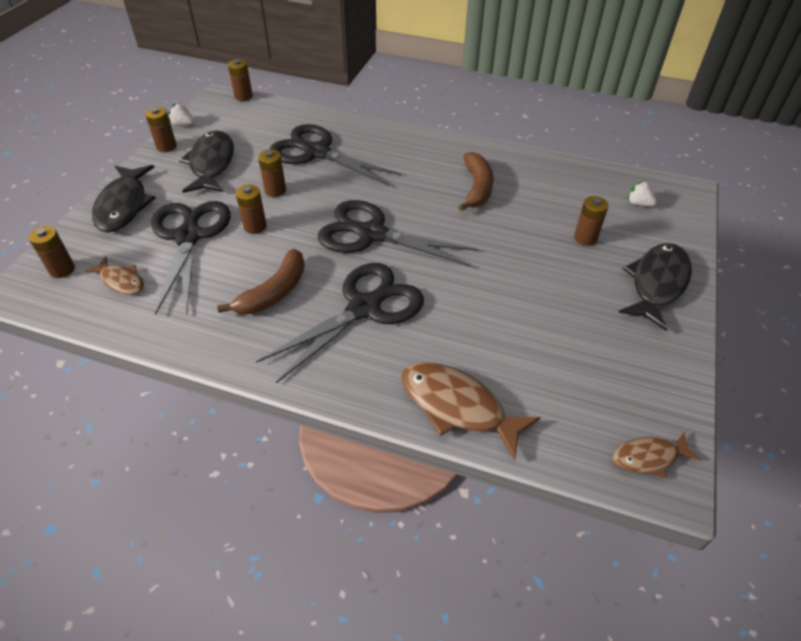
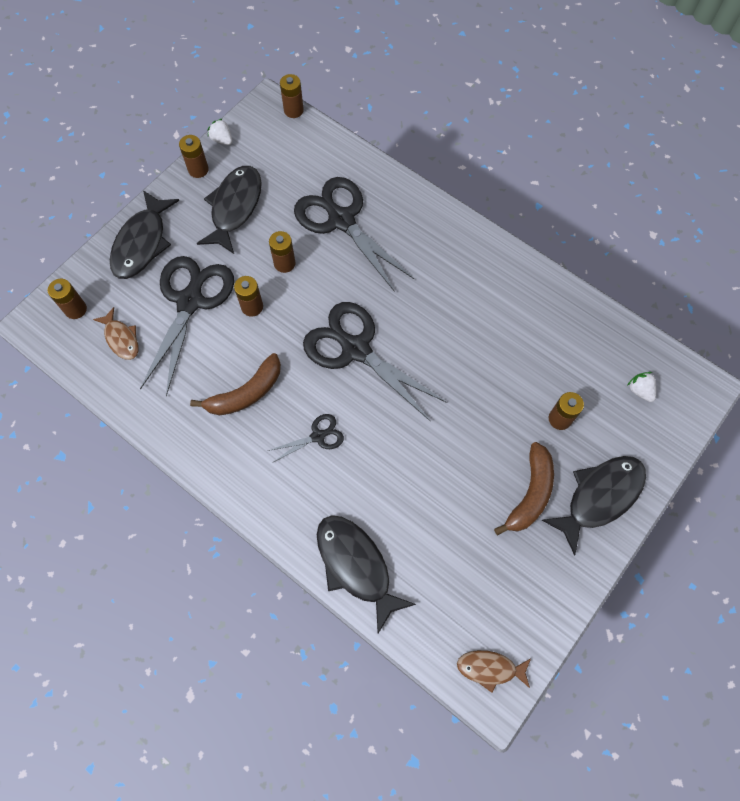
camera: 20 degrees right, 20 degrees up
(365, 307) = (318, 436): black scissors -> black scissors, size x0.47
(457, 406) = (356, 566): brown fish -> black fish
(477, 188) = (483, 318): brown banana -> brown banana (530, 494)

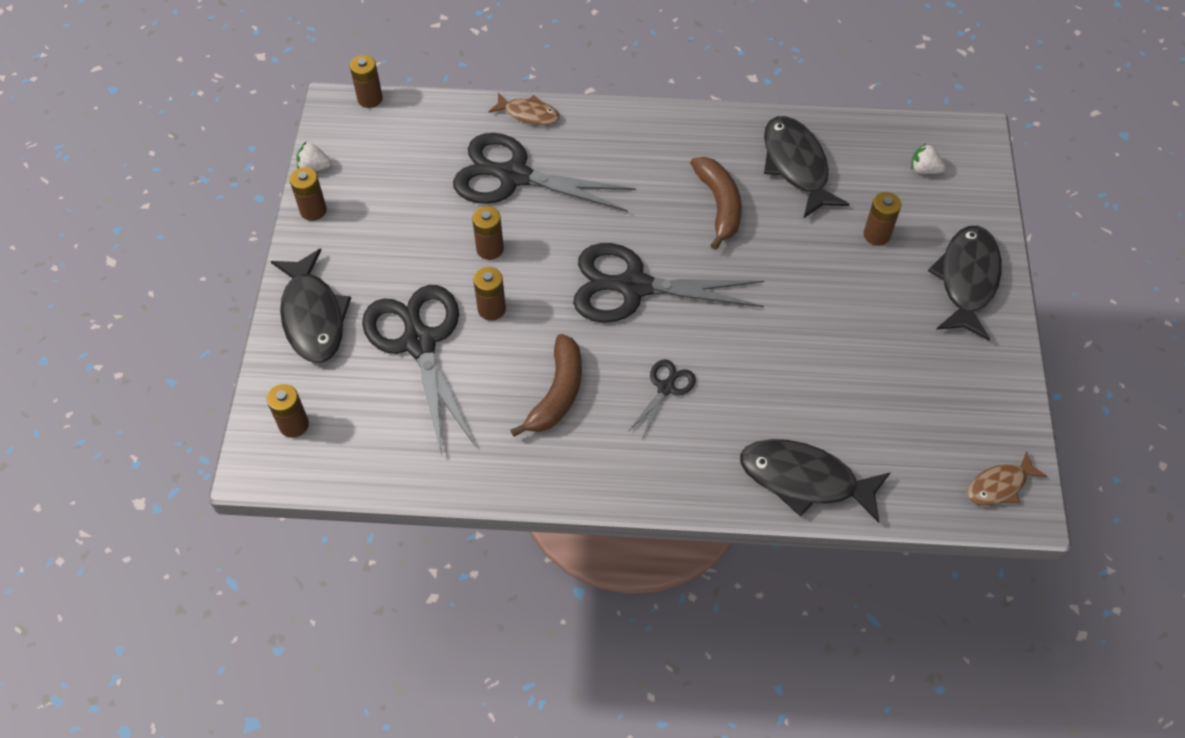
camera: 35 degrees left, 10 degrees down
(121, 338) = (374, 422): brown fish -> brown fish (528, 114)
(235, 207) = (388, 225): black fish -> black fish (796, 166)
(530, 494) = (906, 315): brown banana -> brown banana (719, 205)

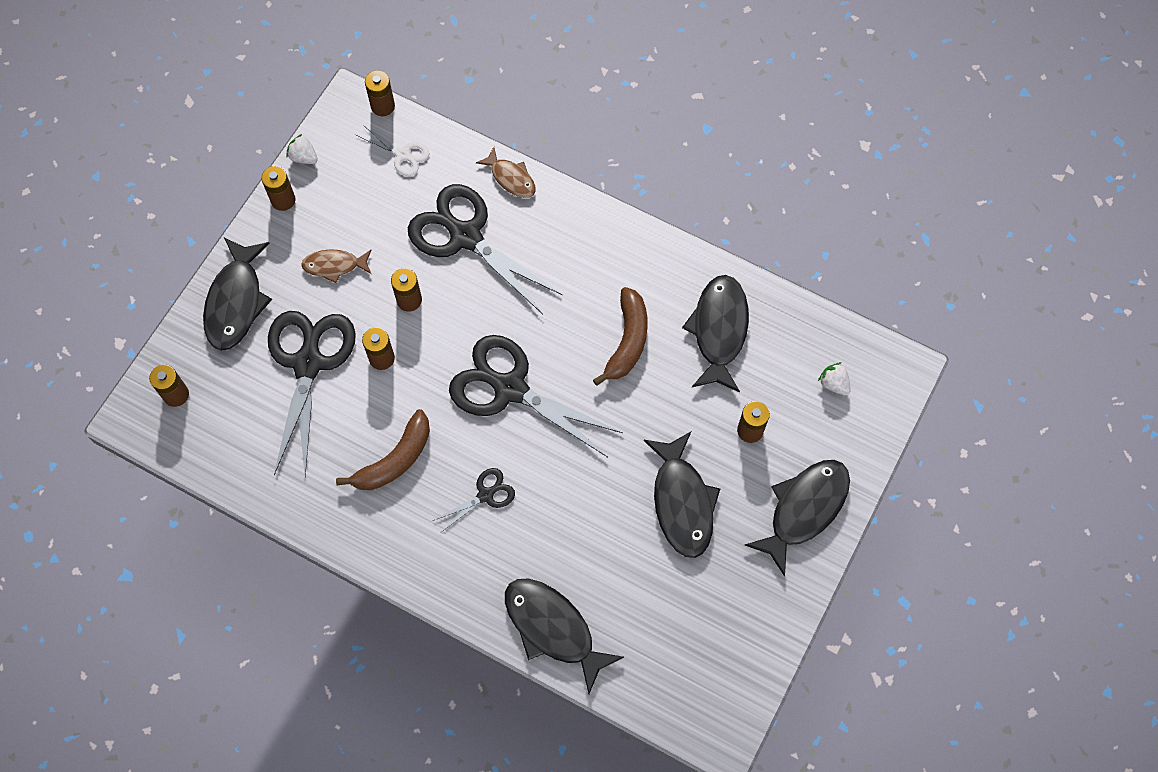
camera: 25 degrees right, 10 degrees up
(413, 131) = (403, 155): none -> white scissors
(854, 318) = (682, 502): none -> black fish
(999, 485) = (712, 709): brown fish -> brown fish (334, 266)

